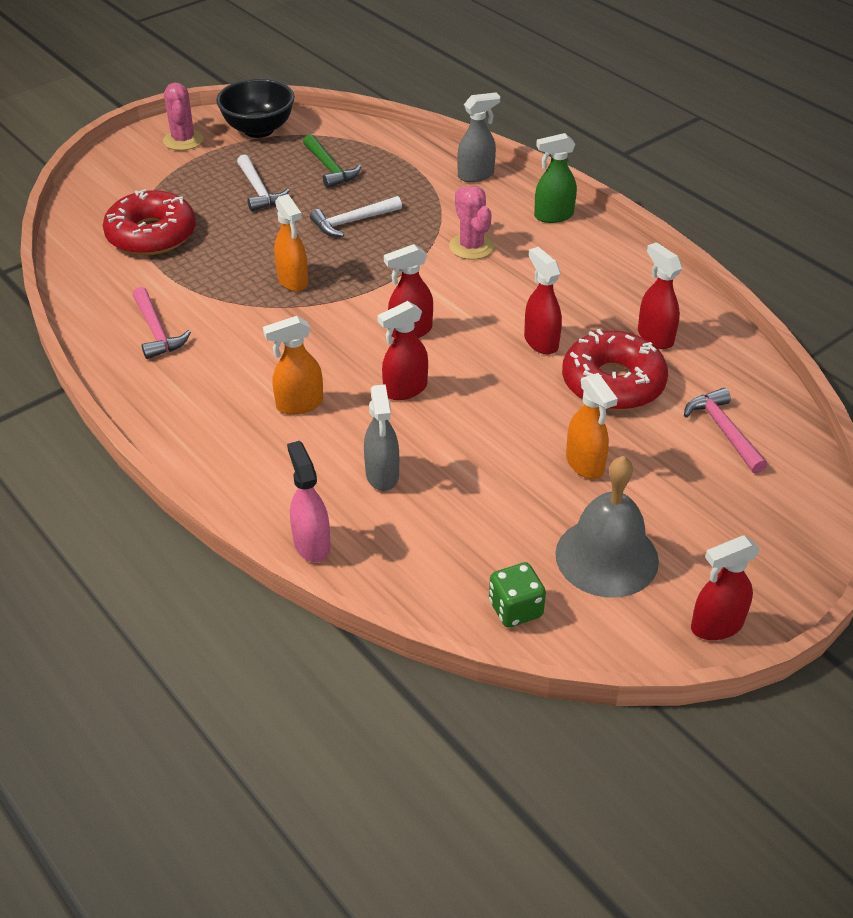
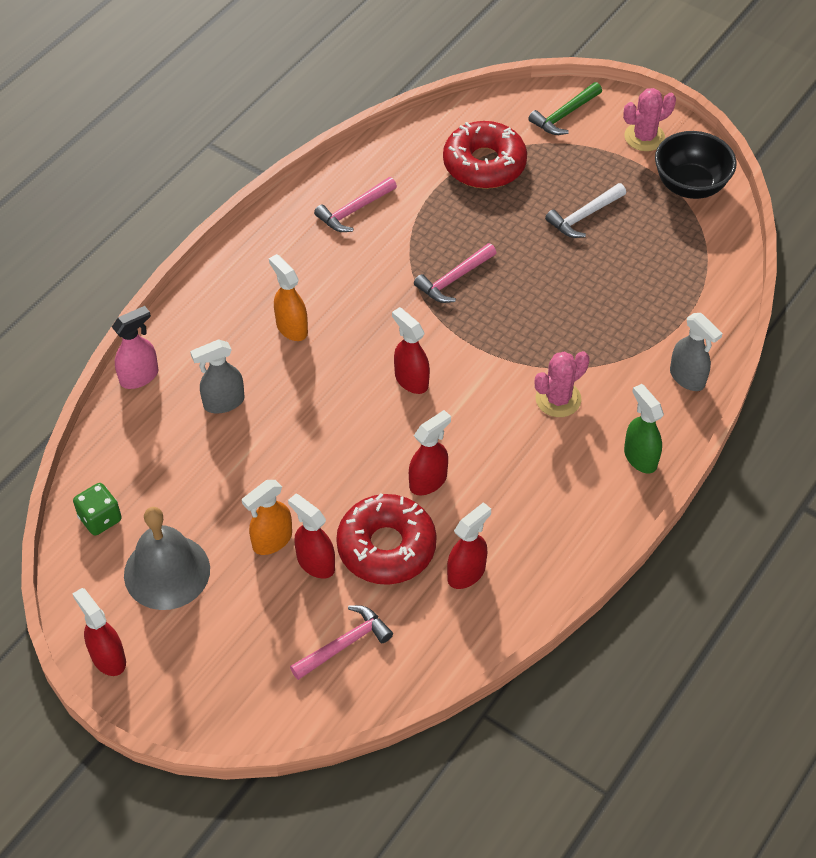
camera: 75 degrees right, 10 degrees up
(293, 281) = (454, 279): orange spray bottle -> pink hammer
(330, 168) = (646, 258): green hammer -> green hammer (564, 115)
(352, 222) = (562, 298): white hammer -> none
(405, 390) = (331, 394): red spray bottle -> red spray bottle (315, 563)

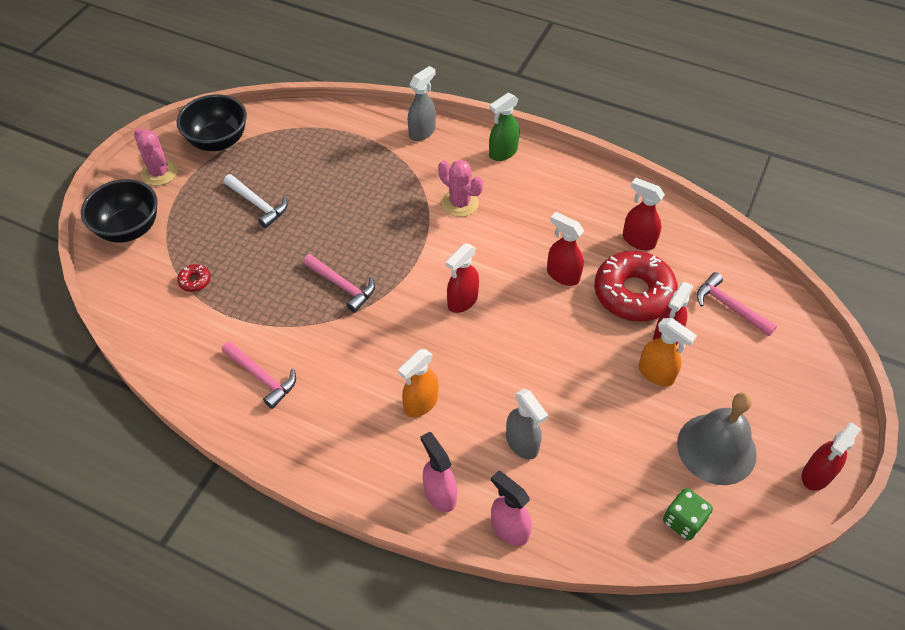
camera: 100 degrees left, 0 degrees up
(190, 330) = (439, 494): none -> pink spray bottle
(484, 164) = (195, 281): red donut -> red donut, size x0.40
(564, 115) = (129, 229): green hammer -> black bowl

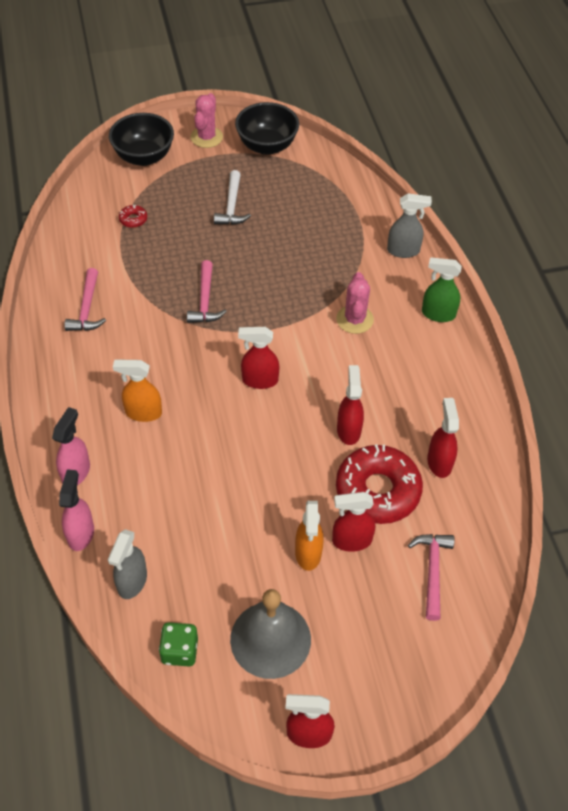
camera: 50 degrees right, 0 degrees up
(522, 443) = (161, 498): grey spray bottle -> grey spray bottle (132, 582)

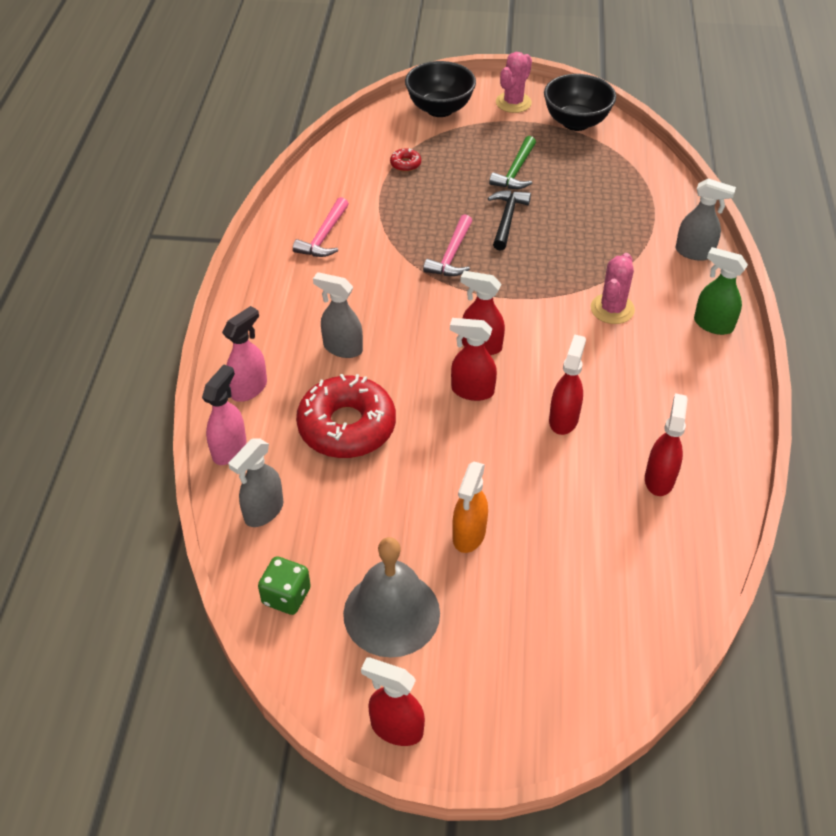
camera: 20 degrees right, 5 degrees down
(143, 413) = (342, 348): orange spray bottle -> grey spray bottle
(232, 206) = (516, 171): white hammer -> green hammer
(240, 254) = (507, 219): none -> black hammer
(351, 541) = (524, 535): red spray bottle -> red spray bottle (472, 391)
(377, 490) = (574, 490): red donut -> red donut (347, 426)
(432, 571) = (609, 593): pink hammer -> none

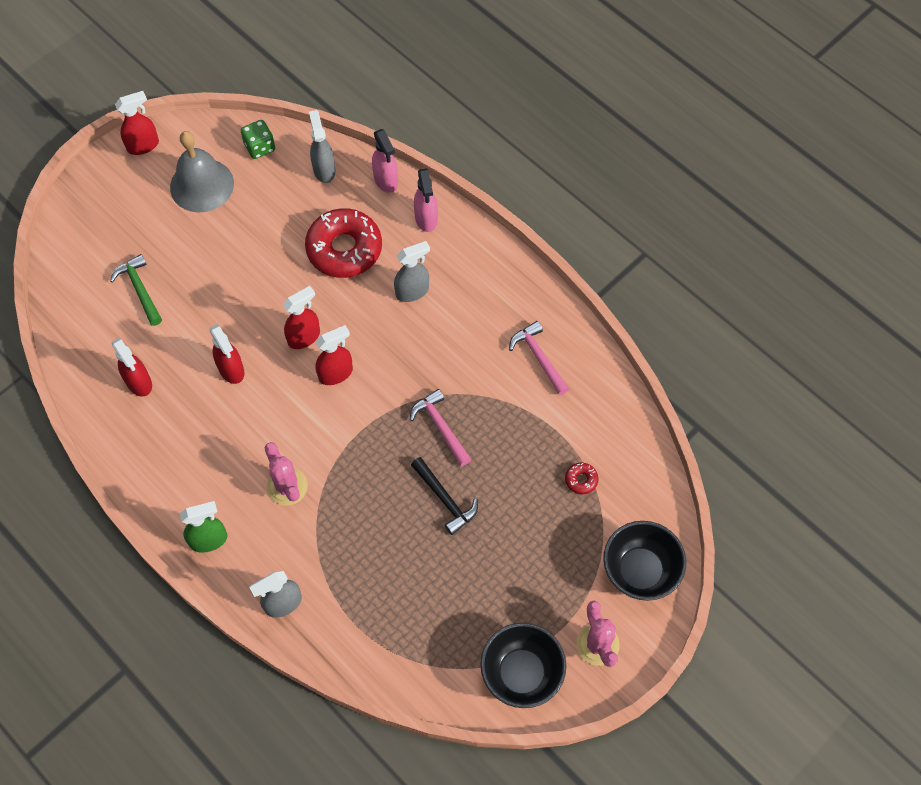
camera: 130 degrees right, 15 degrees up
(469, 535) = (208, 254): orange spray bottle -> none
(516, 171) = (497, 558): green hammer -> green hammer (140, 289)

